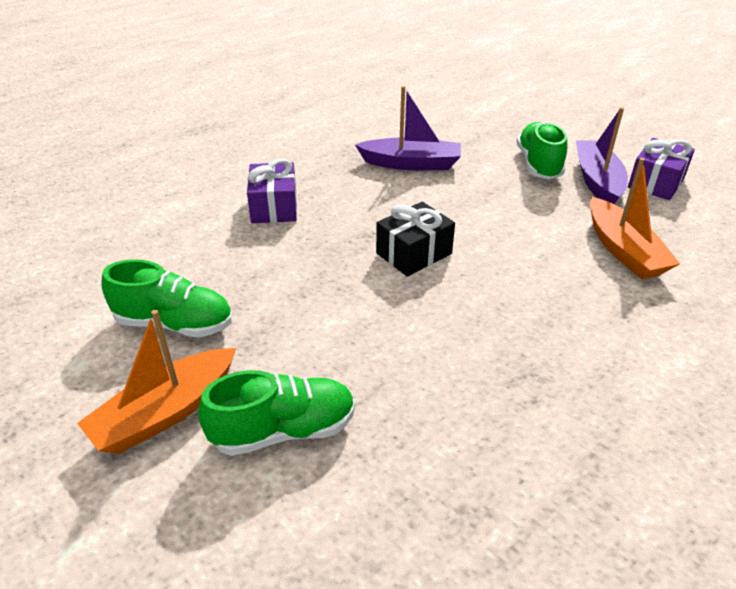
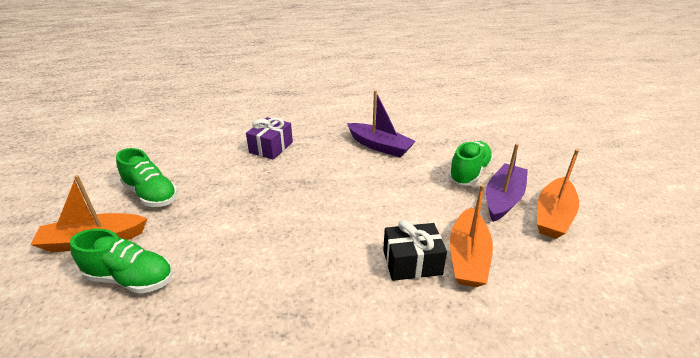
camera: 30 degrees right, 5 degrees down
(414, 253) = (317, 203): black gift -> black gift (412, 262)
(656, 182) = (553, 216): purple gift -> orange boat

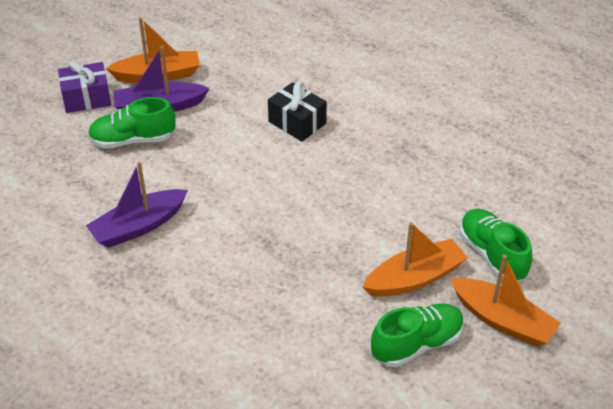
camera: 130 degrees left, 10 degrees up
(151, 194) = (417, 344): green shoe -> green shoe turned 60 degrees clockwise
(271, 147) = (234, 319): purple gift -> purple gift (86, 98)
(380, 146) = (138, 226): purple boat -> purple boat turned 120 degrees counterclockwise
(467, 257) = (260, 100): orange boat -> orange boat (415, 278)

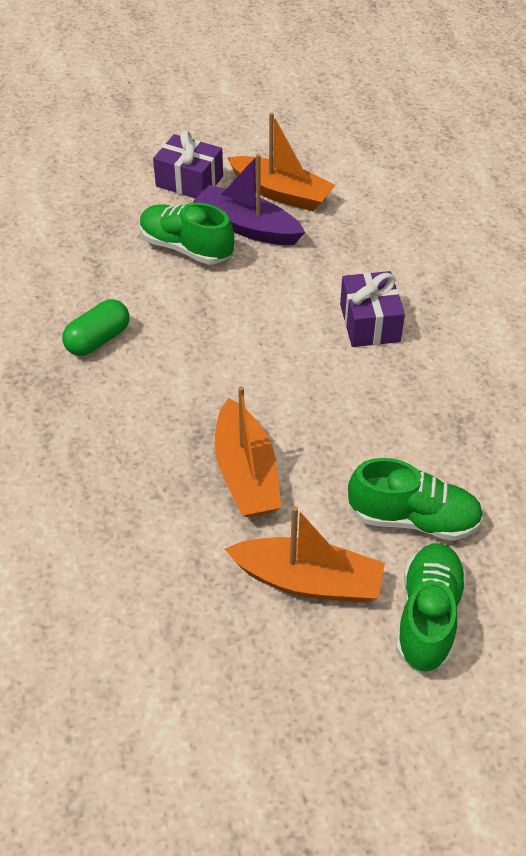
camera: 40 degrees right, 5 degrees up
(138, 226) = (98, 340): purple boat -> green capsule
(297, 122) = (370, 323): black gift -> purple gift
(417, 344) = (228, 657): green shoe -> green shoe (413, 519)
(502, 320) = (354, 703): orange boat -> orange boat (246, 473)

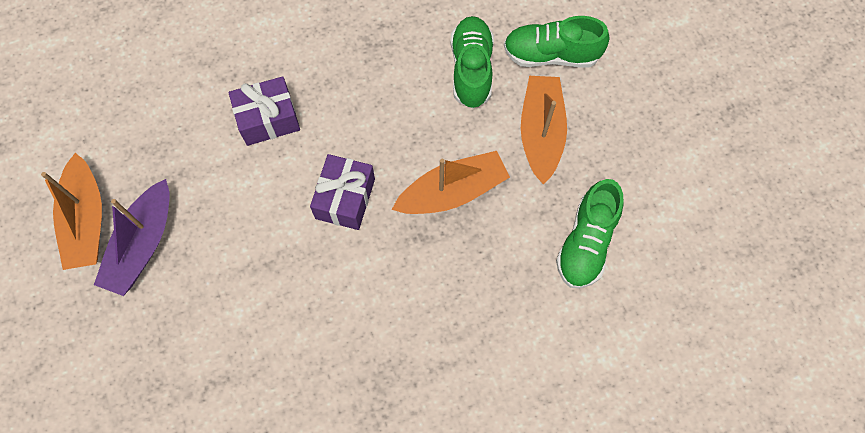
camera: 100 degrees left, 20 degrees up
(98, 340) = (319, 352): green capsule -> none
(186, 248) = (179, 298): green shoe -> green shoe (586, 243)
(189, 181) = (68, 319): purple gift -> purple gift (345, 198)
(281, 193) = (86, 220): orange boat -> orange boat turned 150 degrees clockwise

